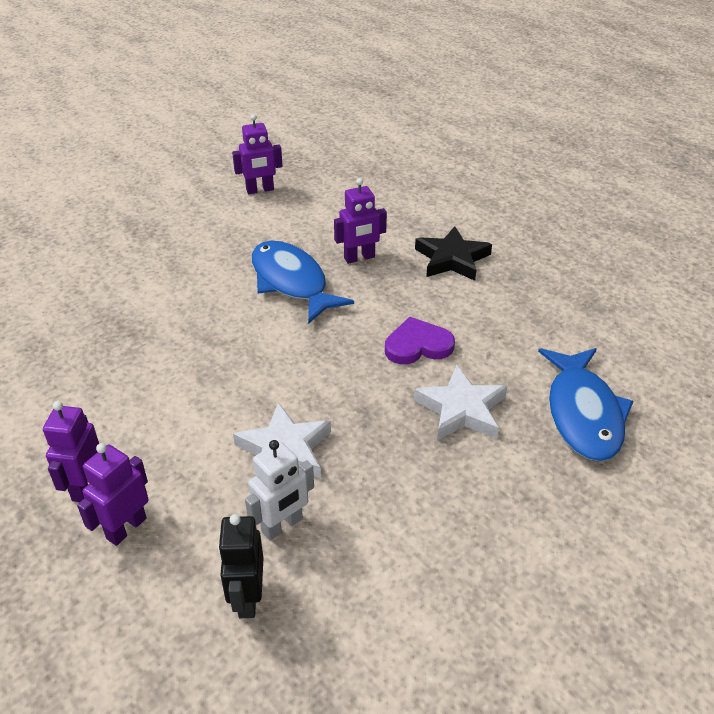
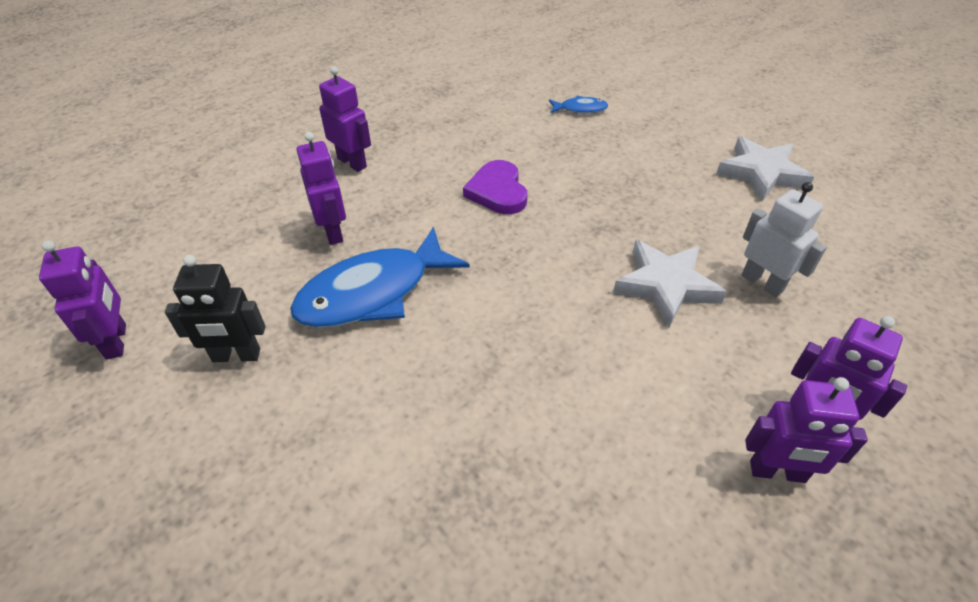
camera: 90 degrees left, 5 degrees up
(247, 598) = (852, 303): black robot -> black robot (236, 356)
(452, 259) = (352, 162): black star -> purple robot
(461, 409) = (586, 169): white star -> white star (761, 173)
(583, 414) = (580, 109): blue fish -> blue fish, size x0.45

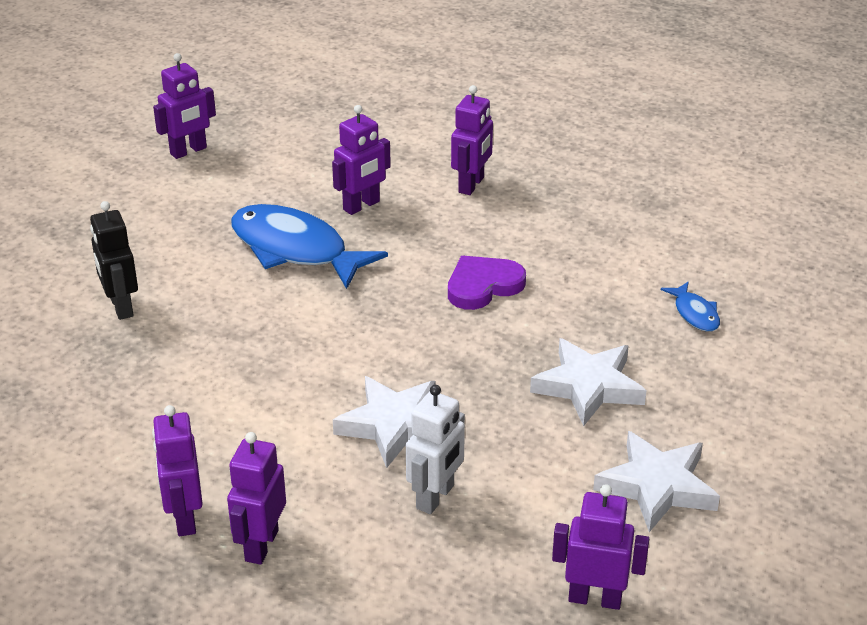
camera: 70 degrees right, 10 degrees down
(236, 356) = (196, 207): black robot -> black robot (121, 307)
(645, 173) = (588, 386): none -> white star
(876, 230) = (595, 598): none -> purple robot

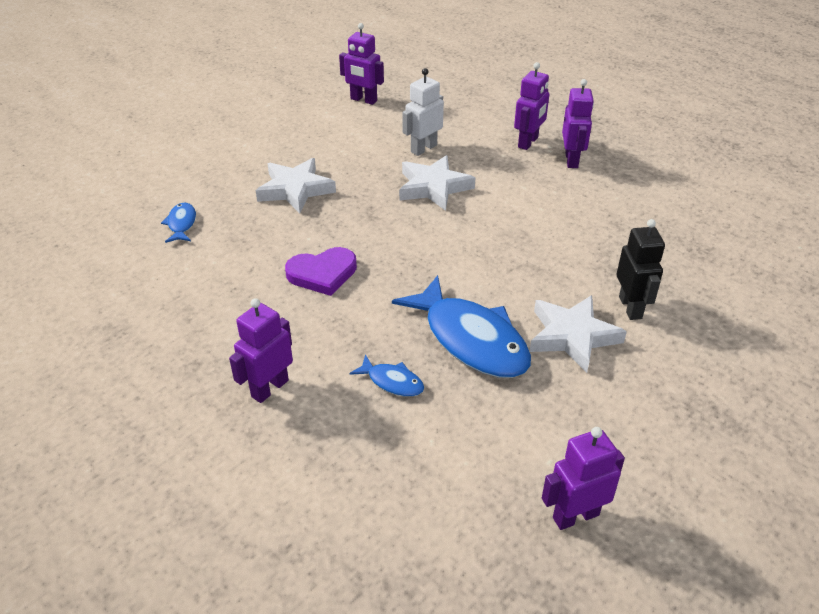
camera: 165 degrees left, 5 degrees up
(361, 206) = (392, 382): purple robot -> blue fish
(657, 486) = (296, 135): white star -> white star (572, 336)

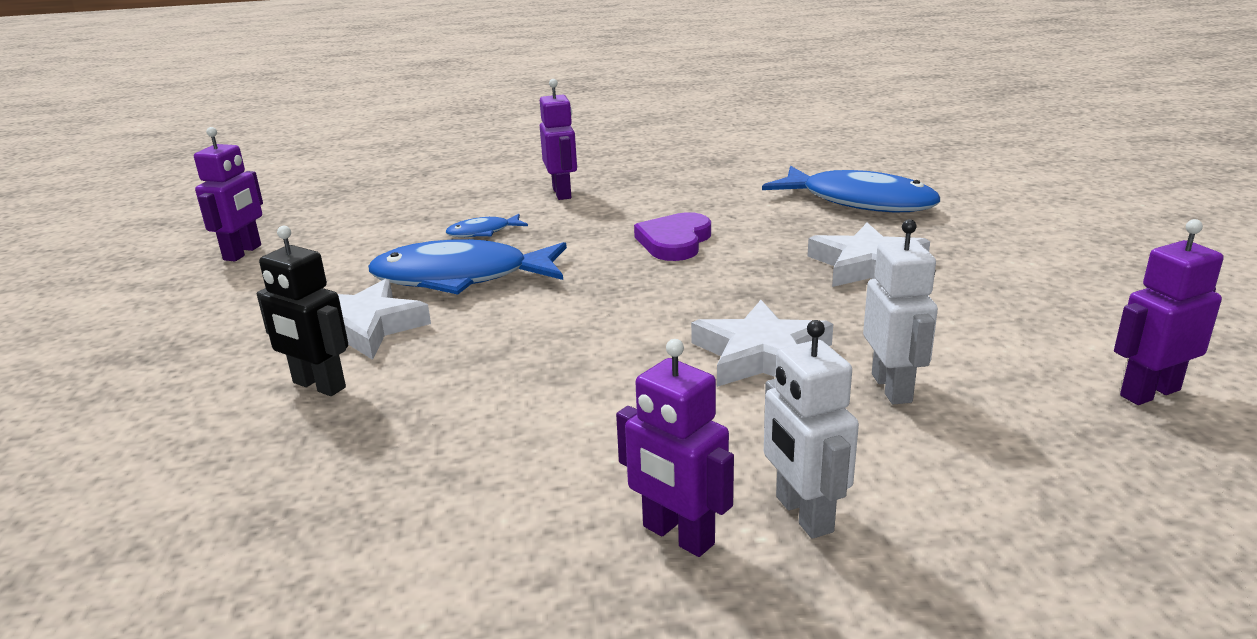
camera: 130 degrees right, 15 degrees down
(181, 224) = (860, 202): blue fish -> blue fish, size x2.21
(528, 142) = (803, 514): purple robot -> white robot

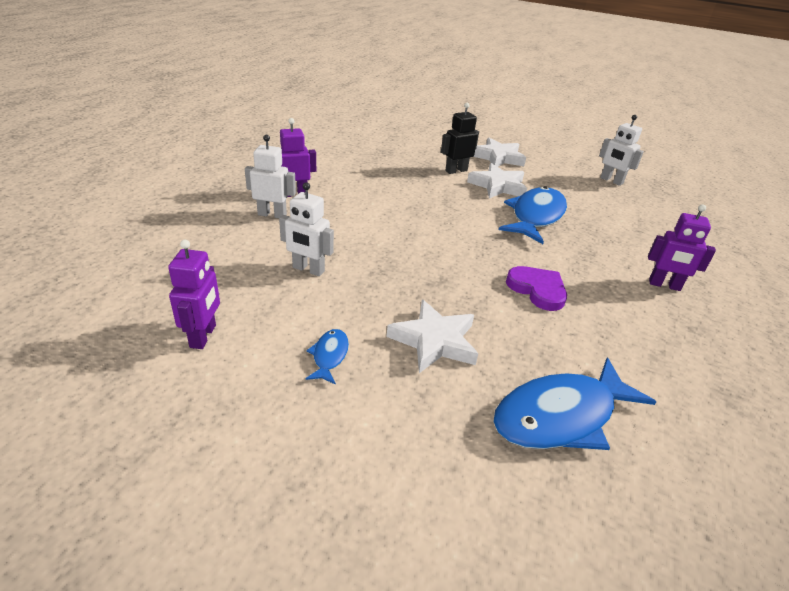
camera: 115 degrees right, 10 degrees up
(243, 253) = (611, 181): purple robot -> white robot
(483, 232) = (600, 238): blue fish -> blue fish (329, 356)
(761, 355) = (374, 254): white star -> white star (498, 157)

